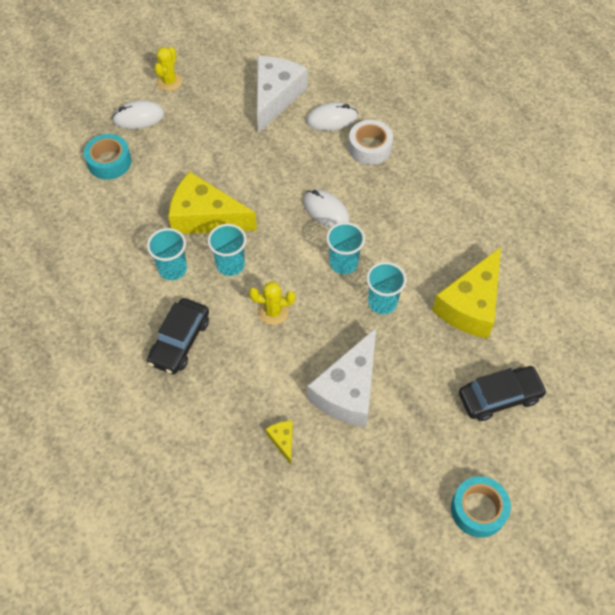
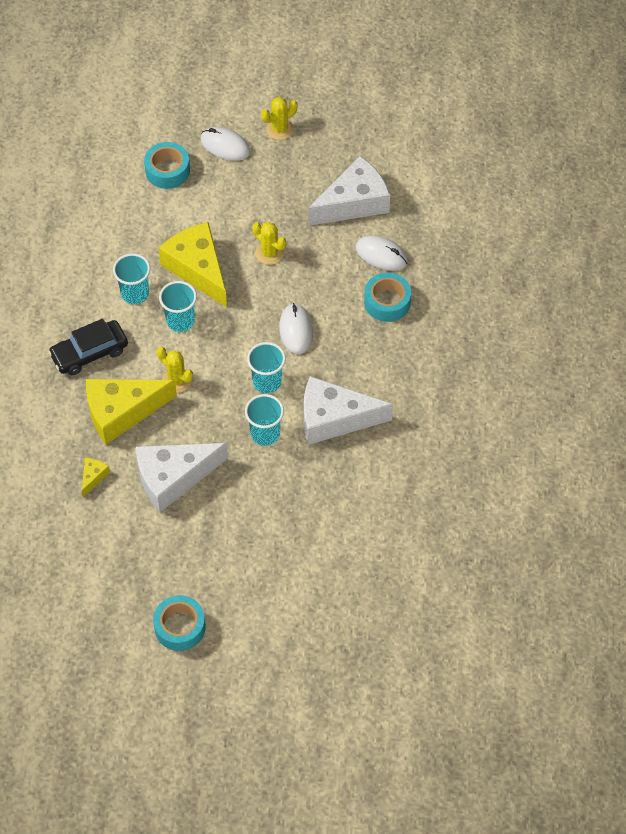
camera: 40 degrees right, 0 degrees up
(249, 170) = (269, 253): none -> yellow cactus
(370, 147) = (387, 302): white tape -> turquoise tape
(420, 254) = (334, 419): none -> white cheese
(471, 305) = (331, 486): yellow cheese -> yellow cheese (122, 412)
(499, 397) = (278, 567): black car -> none

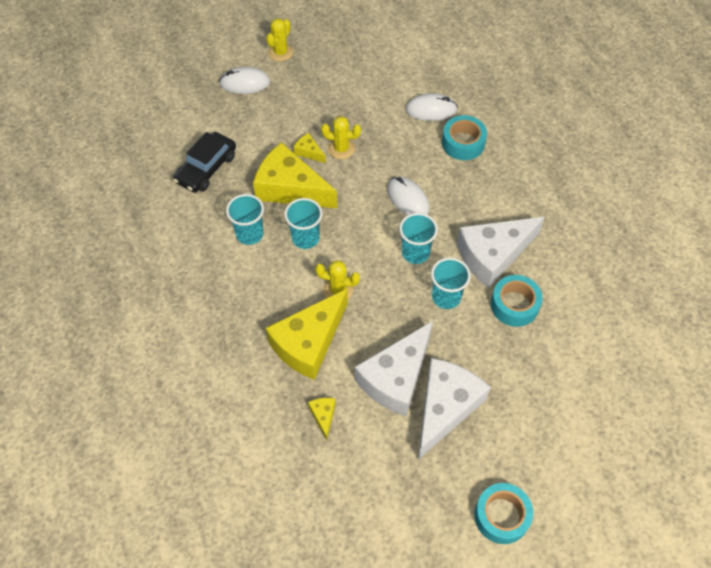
camera: 30 degrees left, 0 degrees up
(89, 353) = (243, 304): black car -> black car (206, 168)
(167, 170) = (209, 122): turquoise tape -> turquoise tape (514, 305)
(238, 242) = (309, 152): none -> yellow cheese
(353, 202) = (379, 81): white cheese -> white cheese (445, 407)

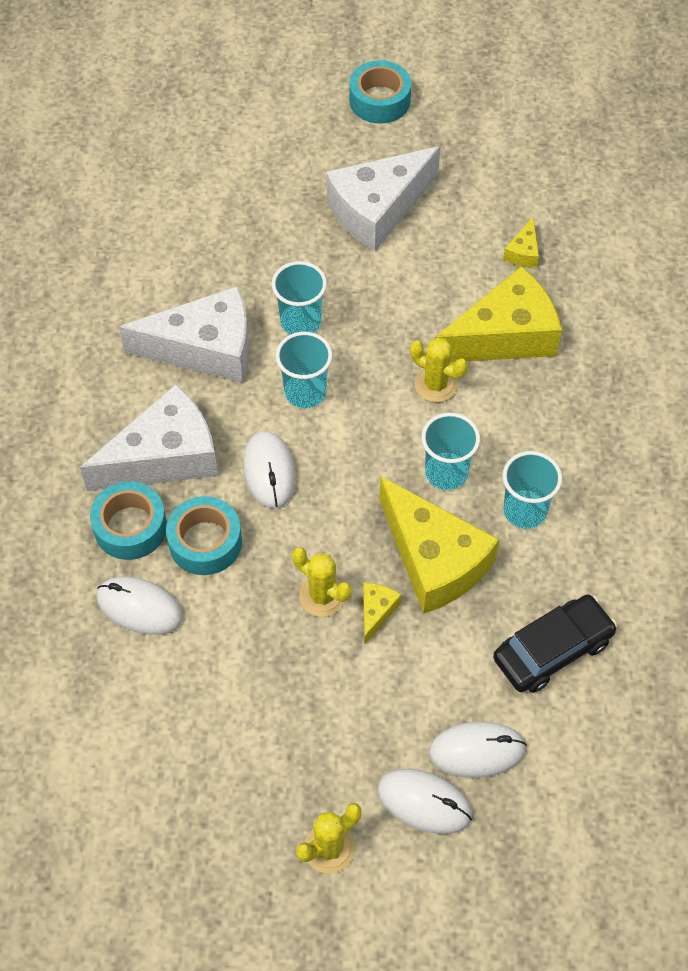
camera: 155 degrees left, 0 degrees up
(228, 111) = (477, 751): none -> white mouse
(309, 152) = (376, 612): yellow cheese -> yellow cheese turned 135 degrees counterclockwise
(396, 378) = (417, 258): white cheese -> white cheese (164, 456)
(514, 305) = (222, 281): turquoise tape -> turquoise tape (205, 542)

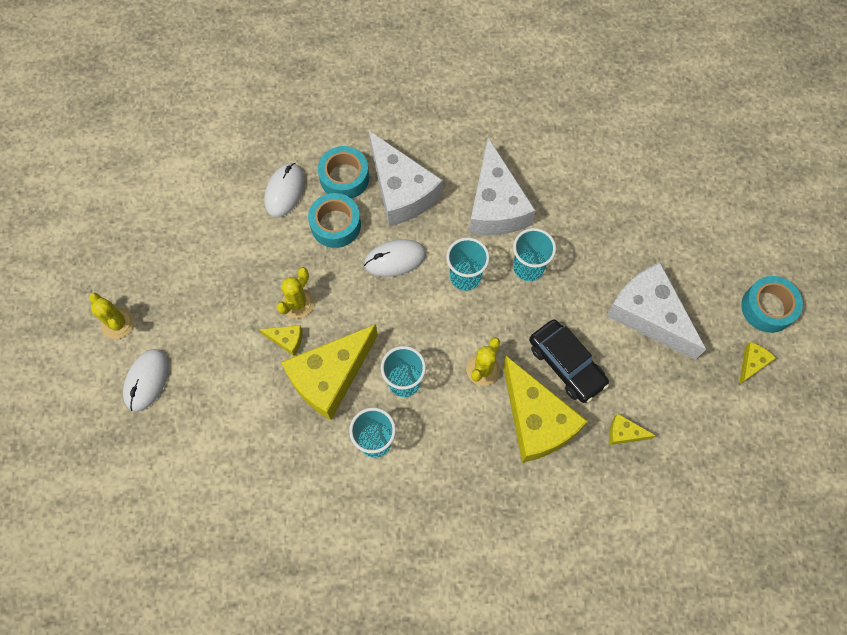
camera: 85 degrees right, 10 degrees up
(446, 125) = (751, 363): none -> yellow cheese
(477, 751) = (183, 413): white mouse -> none
(552, 650) = (260, 464): black car -> black car (566, 364)

